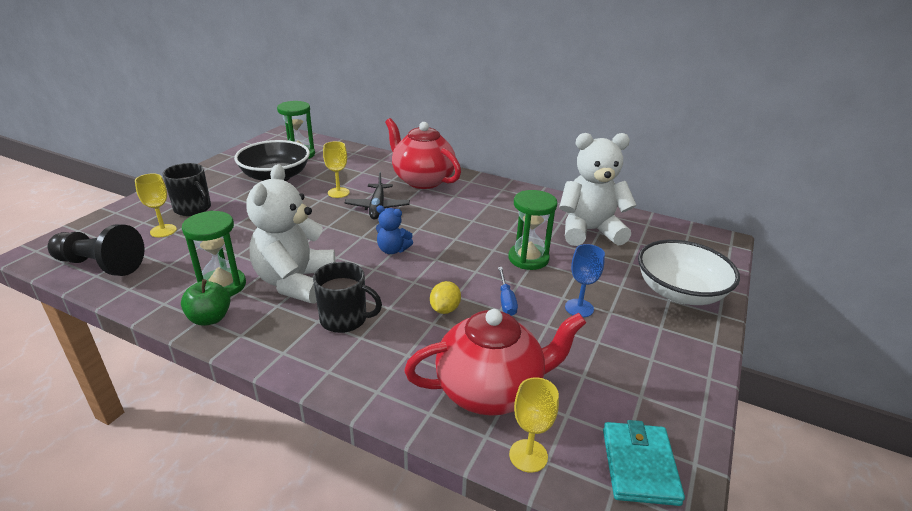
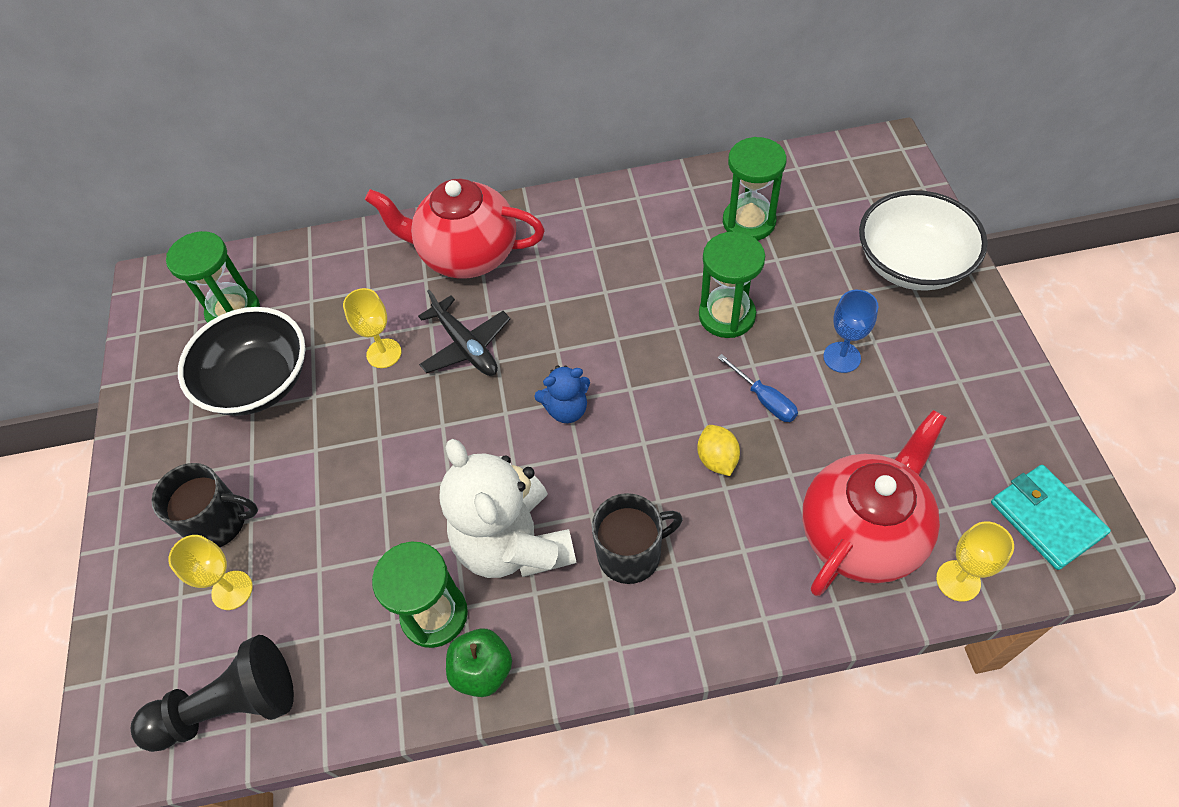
camera: 30 degrees left, 25 degrees up
(589, 231) = (748, 222): white teddy bear -> green hourglass

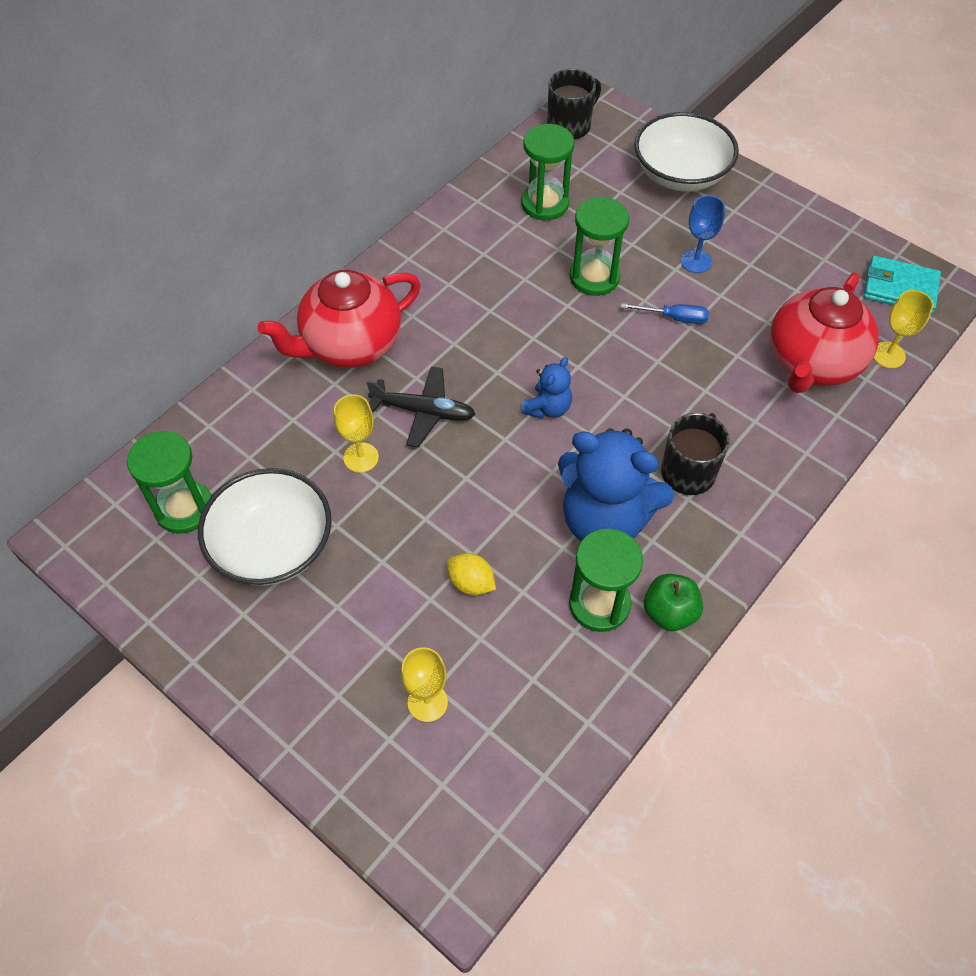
camera: 45 degrees left, 0 degrees up
(218, 522) = (360, 666): black mug -> black mug (570, 126)
(229, 706) = (516, 775): black pawn -> none
(258, 381) = (272, 546): black bowl -> white bowl
(513, 543) = (604, 520): white teddy bear -> blue teddy bear
(717, 459) = (682, 375): yellow lemon -> yellow lemon (471, 583)
(862, 533) = (812, 363): red teapot -> red teapot turned 150 degrees counterclockwise

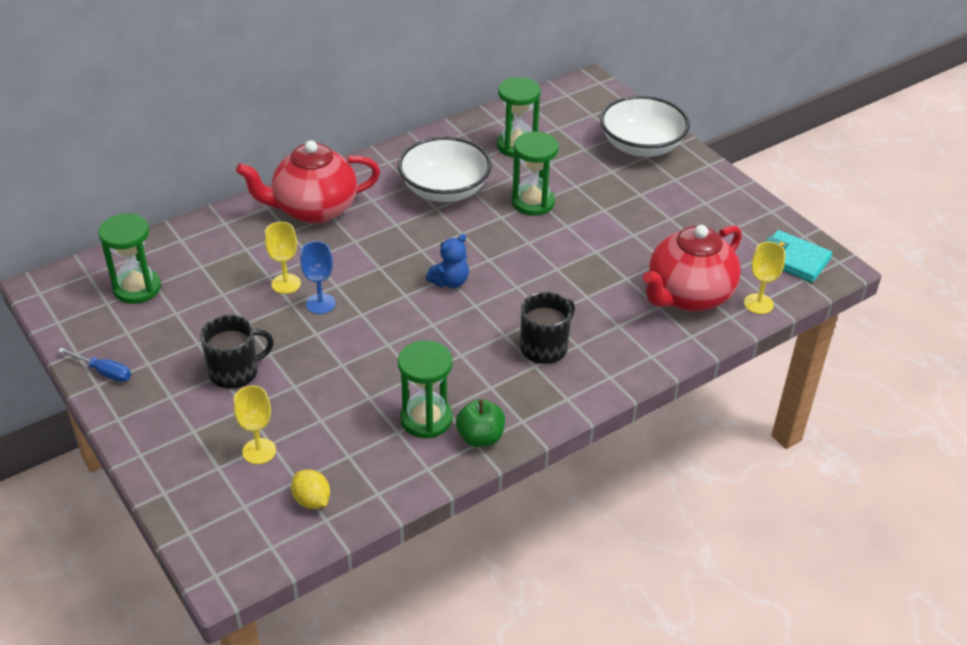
camera: 15 degrees right, 15 degrees down
(272, 546) = (191, 326): white bowl -> white bowl (444, 190)
(423, 411) = (349, 264): black plane -> none
(471, 583) = (331, 383): yellow lemon -> yellow lemon (312, 500)
(570, 126) = (564, 97): black mug -> black mug (235, 372)
(604, 520) = (458, 365): blue teddy bear -> none
(674, 318) = (585, 242): blue screwdriver -> blue screwdriver (104, 372)
(696, 261) = (624, 207): blue goblet -> blue goblet (320, 304)

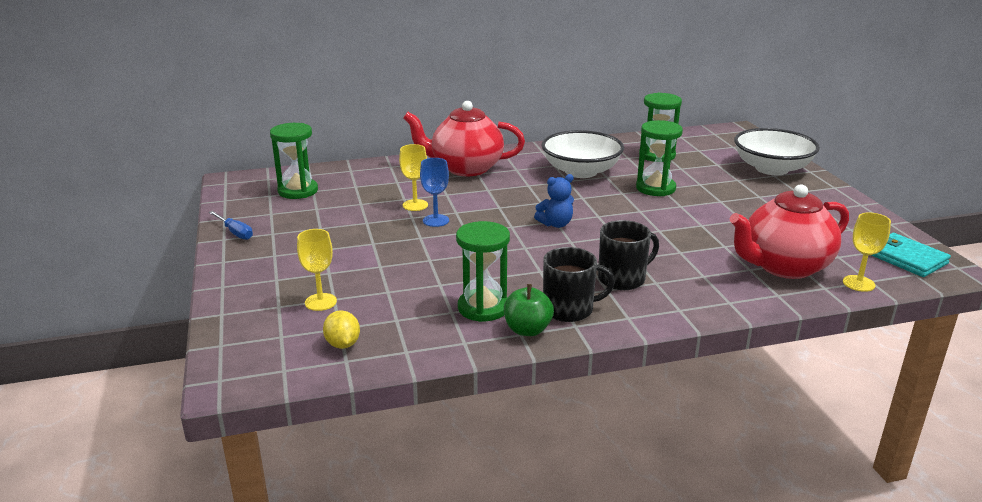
camera: 20 degrees right, 15 degrees down
(235, 372) = (337, 249): black mug -> black mug (569, 309)

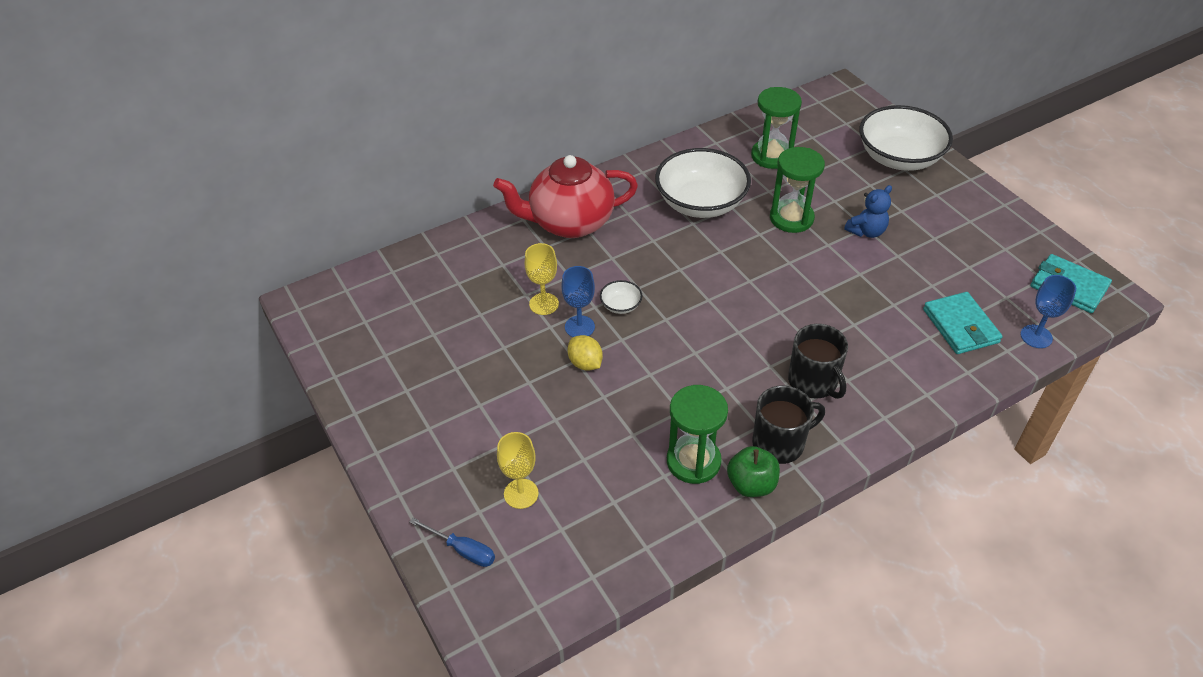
camera: 15 degrees left, 20 degrees up
(235, 232) = (362, 398): blue screwdriver -> blue screwdriver (462, 550)
(298, 191) = (395, 306): green hourglass -> none
(343, 344) = (577, 553): yellow lemon -> yellow lemon (585, 363)
(478, 214) = (621, 305): none -> white bowl
(556, 224) = (711, 305): blue teddy bear -> blue teddy bear (866, 231)
(622, 279) = (813, 382): black mug -> black mug turned 105 degrees clockwise
(783, 267) = (960, 326): red teapot -> turquoise wallet
(858, 283) = (1036, 336): yellow goblet -> blue goblet

